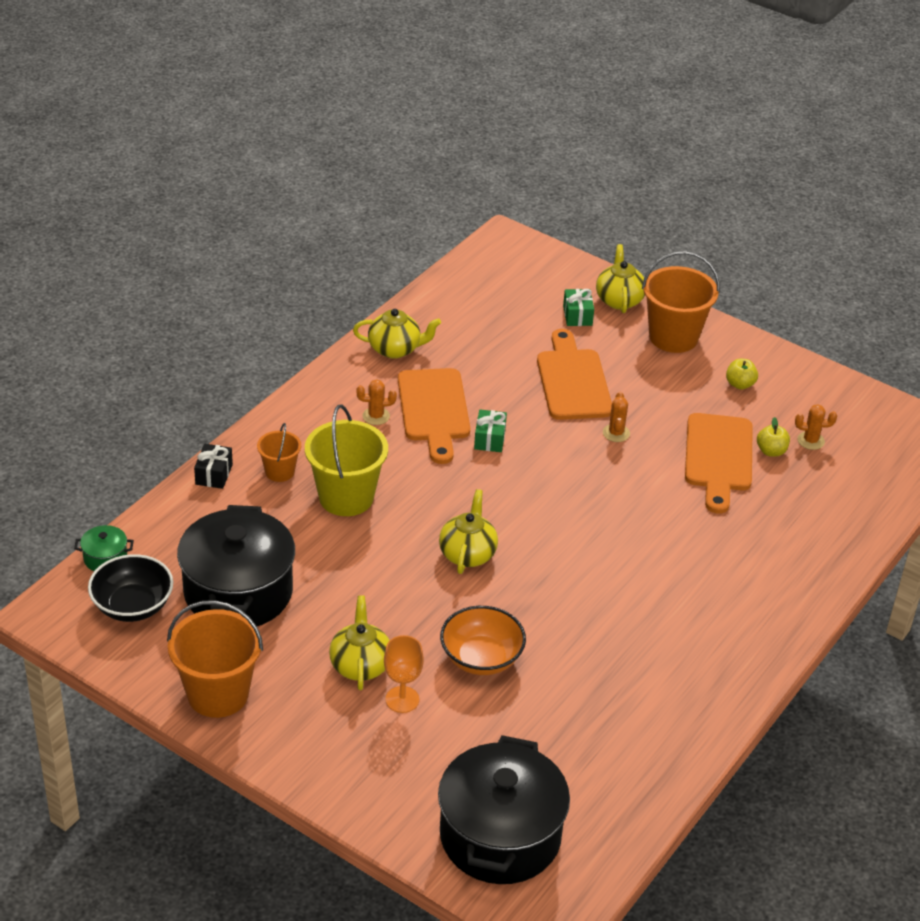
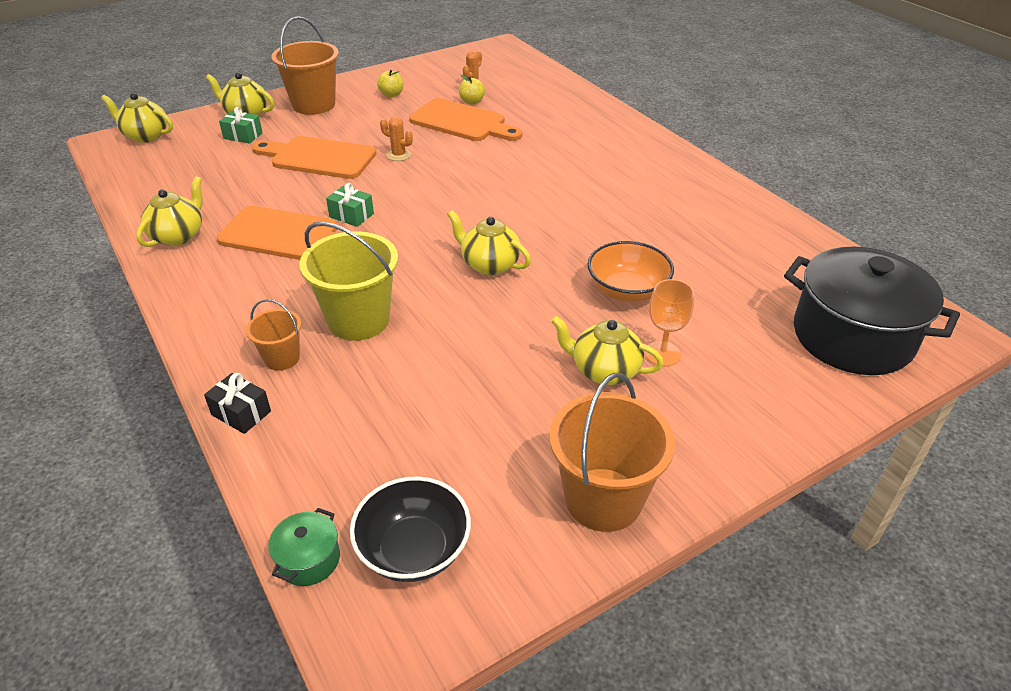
camera: 65 degrees left, 0 degrees up
(238, 592) = (447, 439): black pot -> none
(376, 416) = (260, 271): orange cactus -> none
(533, 256) = (145, 136): none -> yellow teapot

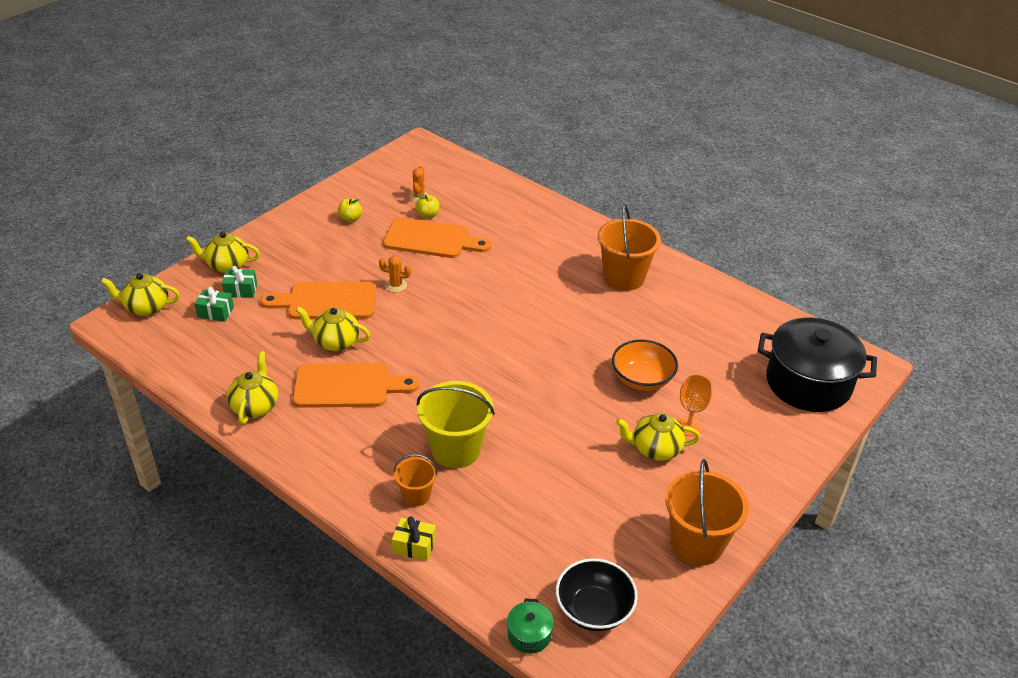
camera: 20 degrees left, 0 degrees up
(241, 413) = (414, 546): black gift -> yellow gift
(314, 105) = (284, 243): orange bucket -> orange bucket (623, 277)
(351, 215) = (392, 355): green gift -> green gift (215, 312)
(489, 264) = (529, 378): yellow teapot -> yellow teapot (335, 342)

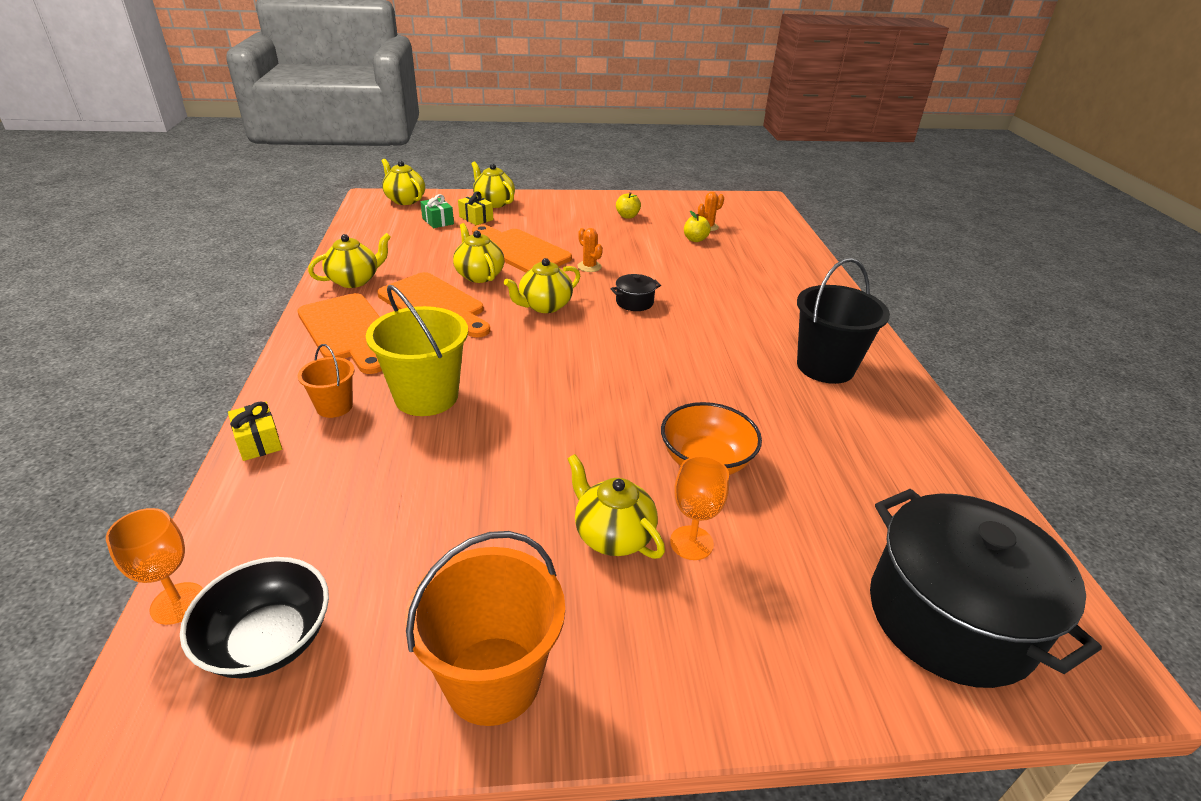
camera: 45 degrees right, 5 degrees down
(241, 290) = (476, 218): green gift -> yellow gift
(418, 338) = (544, 306): none -> yellow teapot
(431, 239) = (671, 254): orange cutting board -> orange cutting board (347, 331)
(467, 297) = (634, 302): none -> black pot
(529, 635) = (178, 603): green pot -> orange goblet
(623, 277) = (825, 367): orange bucket -> black bucket

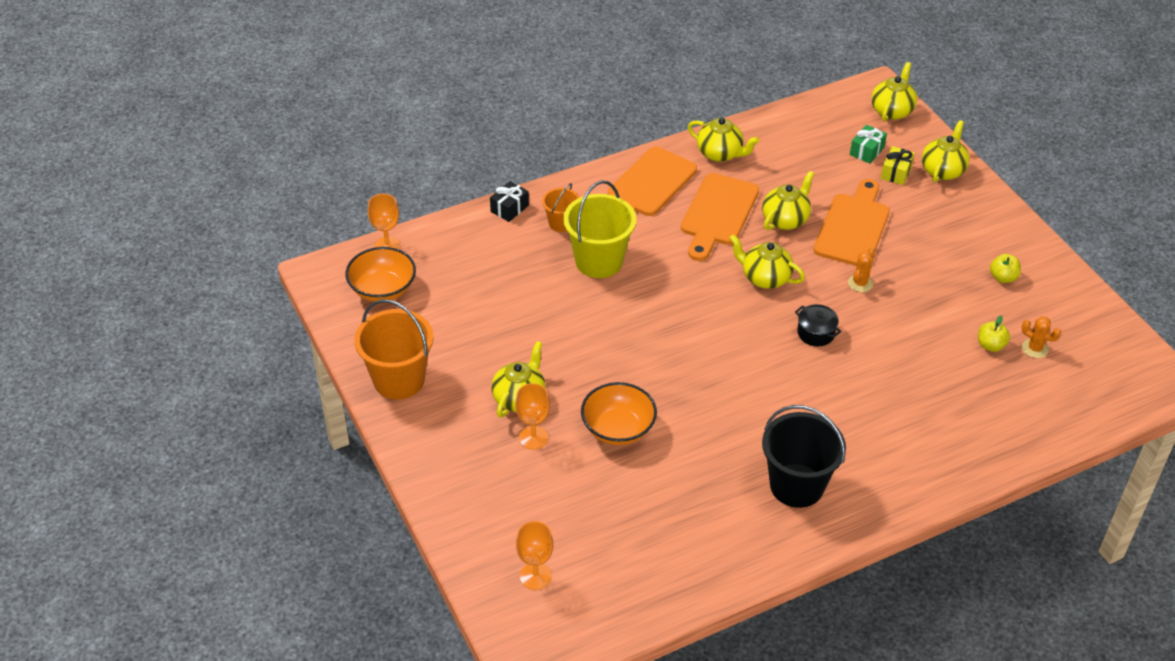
camera: 70 degrees right, 10 degrees up
(258, 442) = (509, 208): yellow gift -> black gift
(269, 640) = (383, 289): black bowl -> orange bowl
(950, 617) = (535, 576): black pot -> orange goblet

